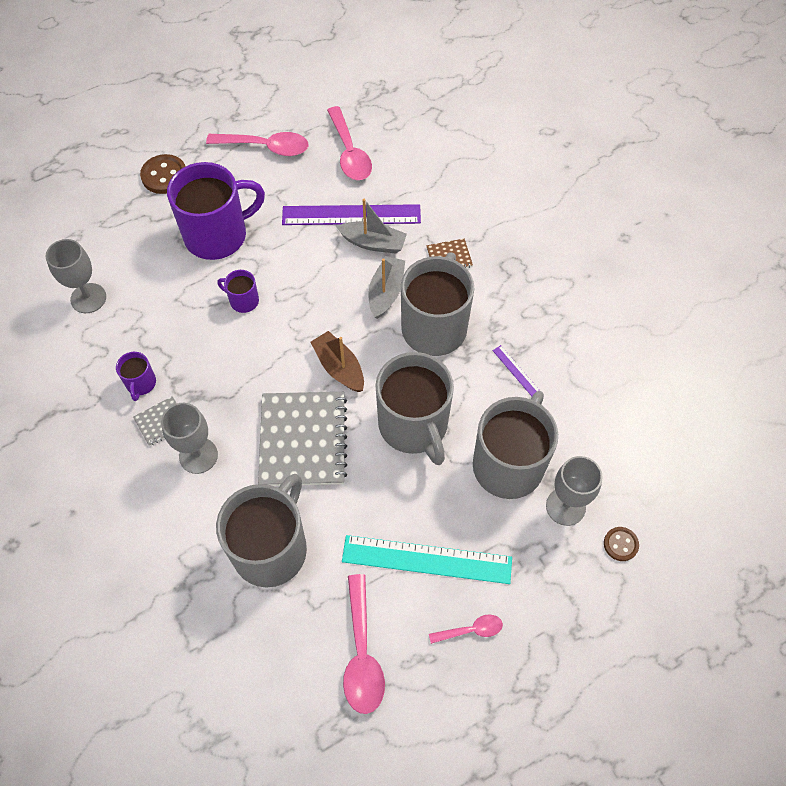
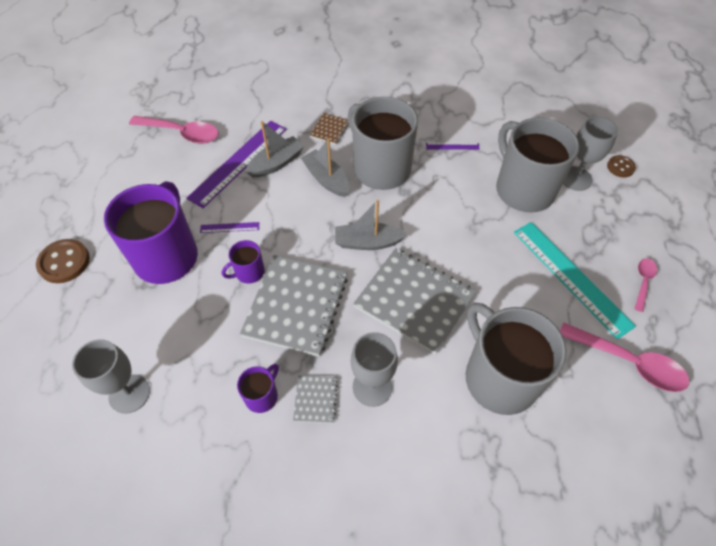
camera: 55 degrees left, 5 degrees down
(141, 383) = (262, 396): purple mug -> purple mug turned 90 degrees counterclockwise
(235, 355) = (296, 306): none -> grey notebook
(266, 147) = (118, 179): pink spoon -> none
(277, 257) = (229, 227): none -> purple ruler
(339, 367) = (367, 242): brown boat -> grey boat
(414, 425) = (453, 224): grey mug -> none
(427, 559) = (571, 277): turquoise ruler -> turquoise ruler turned 75 degrees counterclockwise

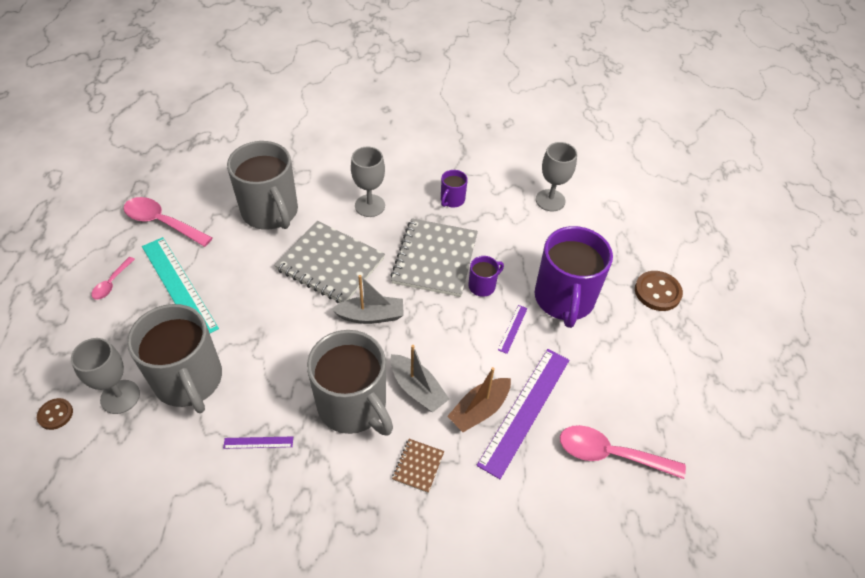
camera: 175 degrees right, 5 degrees down
(229, 227) = (512, 329): purple ruler -> purple ruler turned 60 degrees counterclockwise
(276, 163) = (479, 410): grey boat -> brown boat
(315, 399) = (412, 198): grey notebook -> none

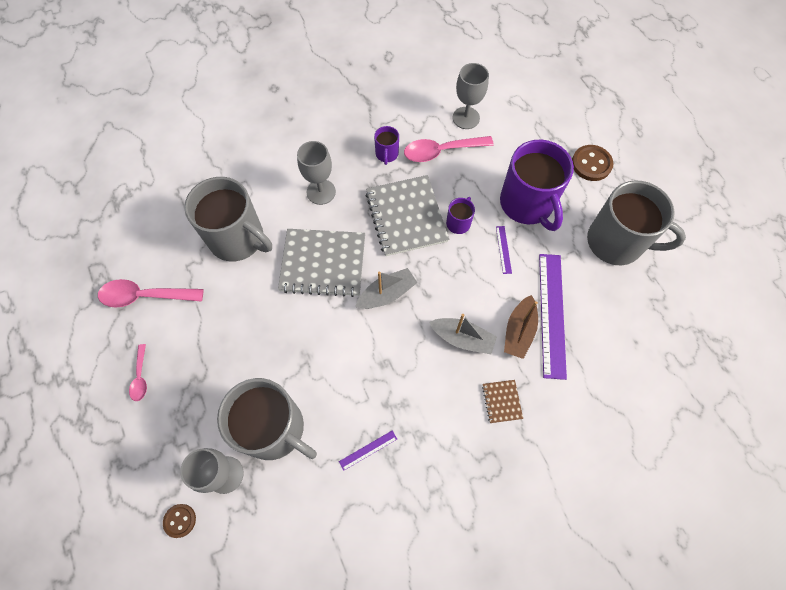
camera: 25 degrees left, 15 degrees up
(179, 286) = (204, 349): turquoise ruler -> none
(353, 405) = (422, 379): grey mug -> grey mug (616, 242)
(610, 454) = (630, 317): pink spoon -> pink spoon (441, 151)

